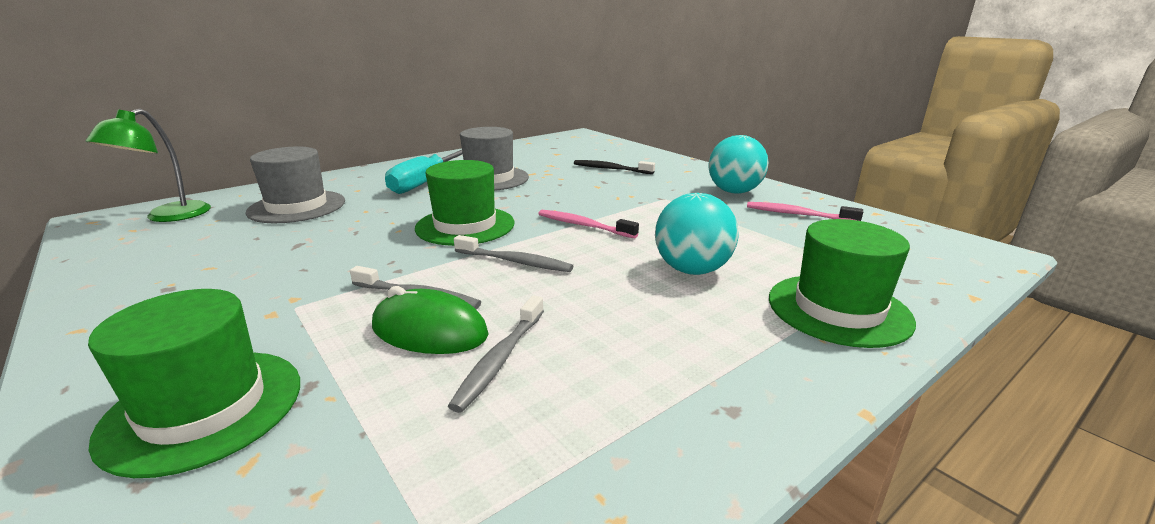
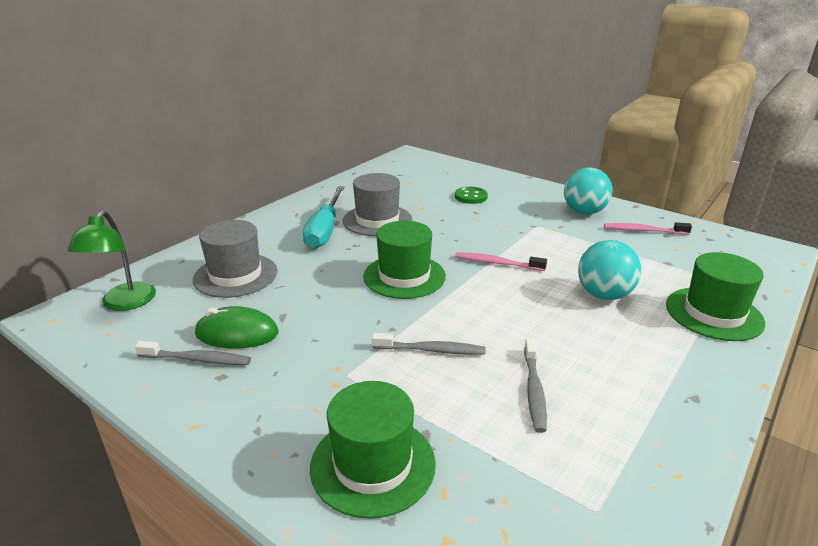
camera: 15 degrees left, 5 degrees up
(429, 331) = (467, 377): green mouse -> green mouse (237, 333)
(515, 262) = (474, 307): grey toothbrush -> grey toothbrush (197, 359)
(611, 169) = (471, 197): black toothbrush -> green button

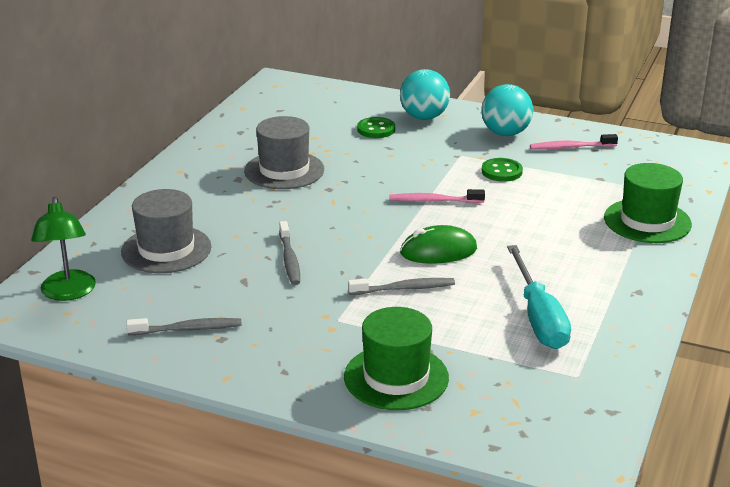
camera: 15 degrees left, 0 degrees up
(237, 333) = (210, 302): green mouse -> green mouse (438, 251)
(325, 230) = (231, 189): turquoise screwdriver -> turquoise screwdriver (538, 317)
(404, 276) = (345, 226): green hat -> none
(534, 390) = (506, 306): grey toothbrush -> grey toothbrush (289, 259)
(571, 244) = (501, 171): none -> green button
(604, 295) = (546, 218): turquoise ball -> turquoise ball (424, 117)

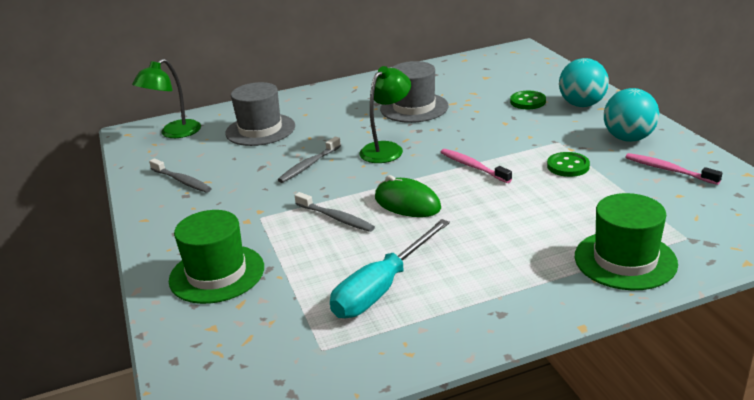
camera: 50 degrees right, 0 degrees up
(333, 216) = (387, 149): none -> green lamp

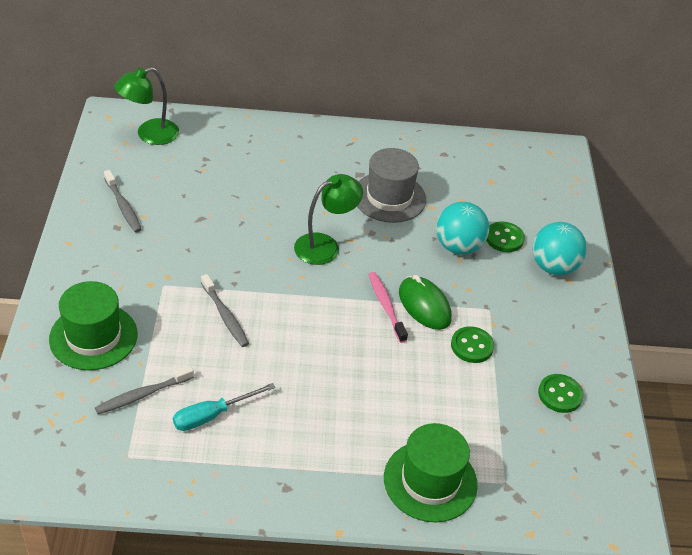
camera: 15 degrees right, 15 degrees up
(260, 130) = (228, 165): grey hat -> none
(309, 165) = (243, 236): grey toothbrush -> grey toothbrush (142, 395)
(382, 288) = (212, 415): turquoise screwdriver -> turquoise screwdriver, size x0.66
(407, 203) = (296, 326): green mouse -> green mouse (424, 305)
(628, 138) = (558, 335): turquoise ball -> turquoise ball (458, 246)
(668, 170) = (560, 394): pink toothbrush -> green button

